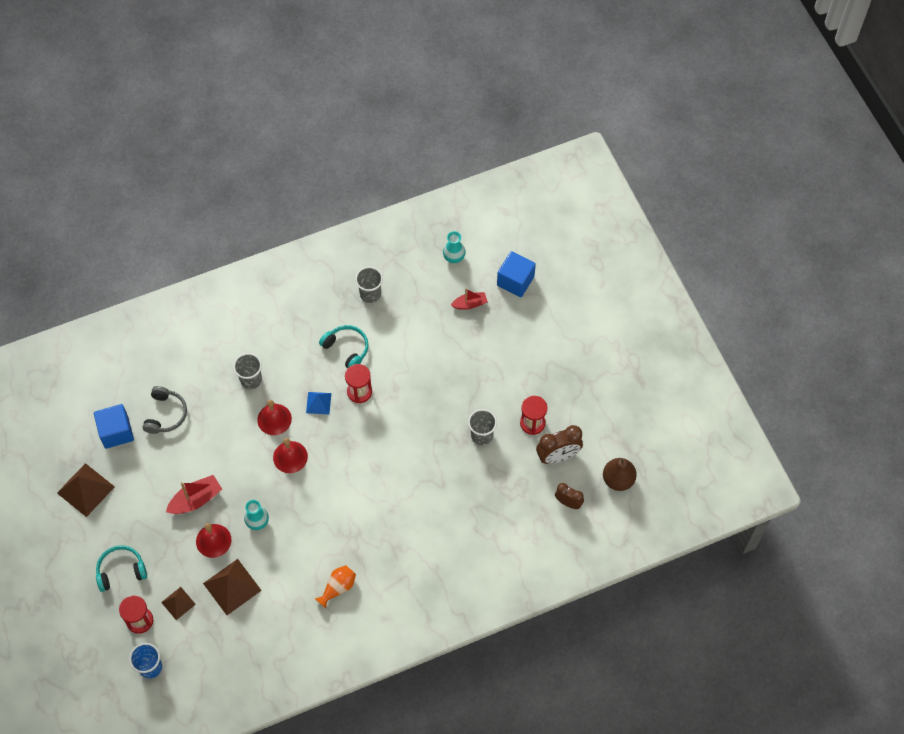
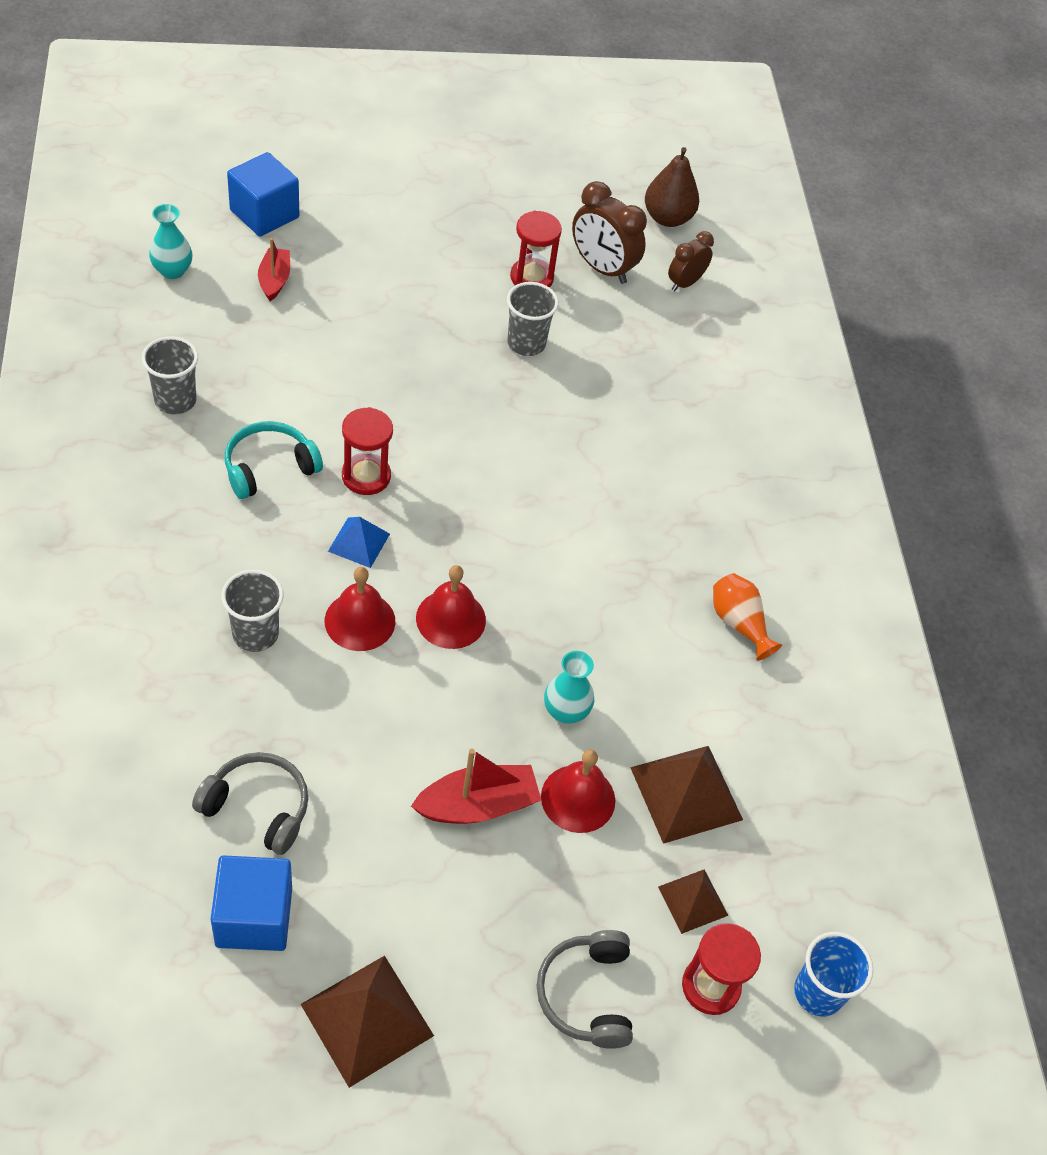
camera: 80 degrees left, 10 degrees down
(121, 570) = (586, 994): turquoise headphones -> grey headphones
(196, 500) = (477, 805): red boat -> red boat turned 90 degrees clockwise
(558, 456) = (602, 268): brown clock -> brown clock turned 135 degrees clockwise

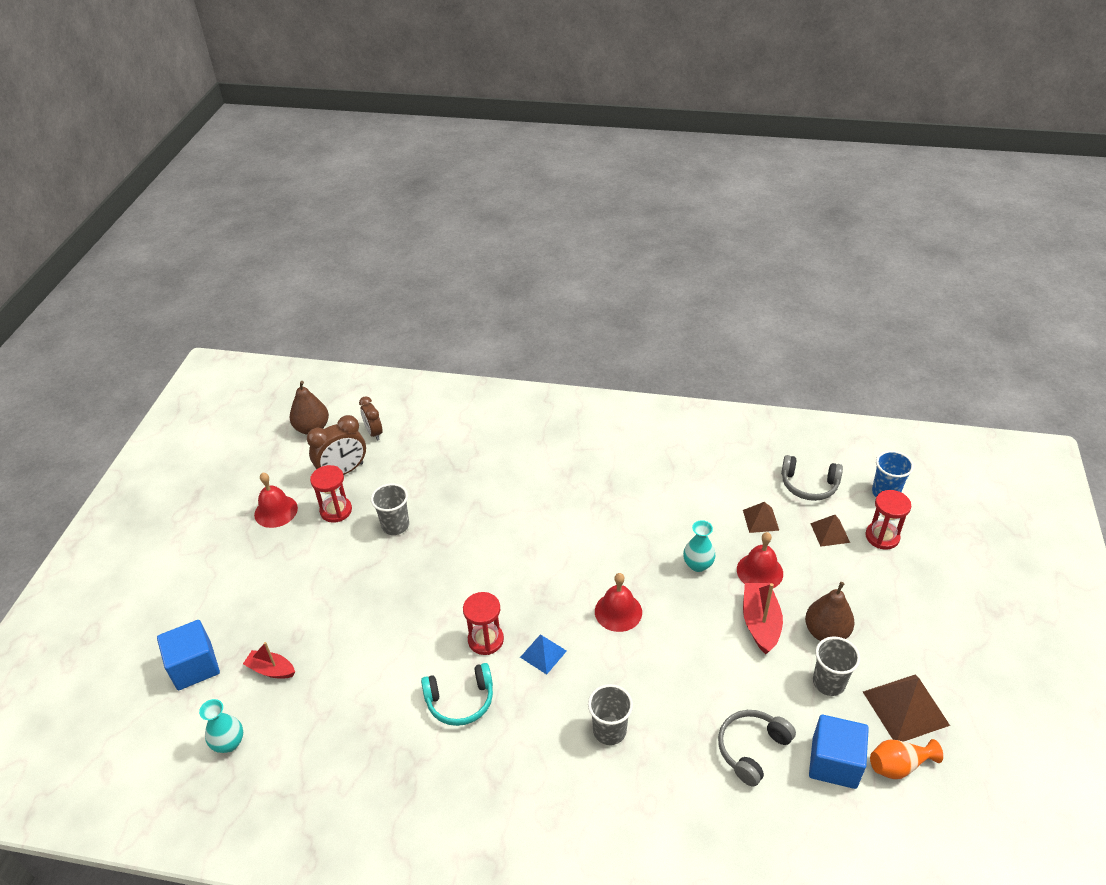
camera: 65 degrees left, 10 degrees down
(175, 400) = (373, 758): grey cup -> grey cup (828, 682)
(269, 467) = (460, 700): turquoise headphones -> turquoise headphones turned 90 degrees counterclockwise
(360, 621) = (610, 664): red bell -> red bell (276, 511)
(483, 900) = (826, 632): none -> brown pear
(586, 994) = (887, 594): grey headphones -> grey headphones (809, 485)
(686, 793) = (760, 520): brown pyramid -> brown pyramid, size x0.58
(739, 623) = (648, 469): orange vase -> orange vase (898, 765)

